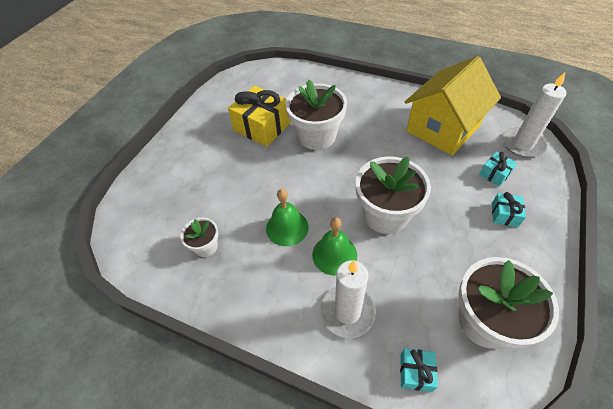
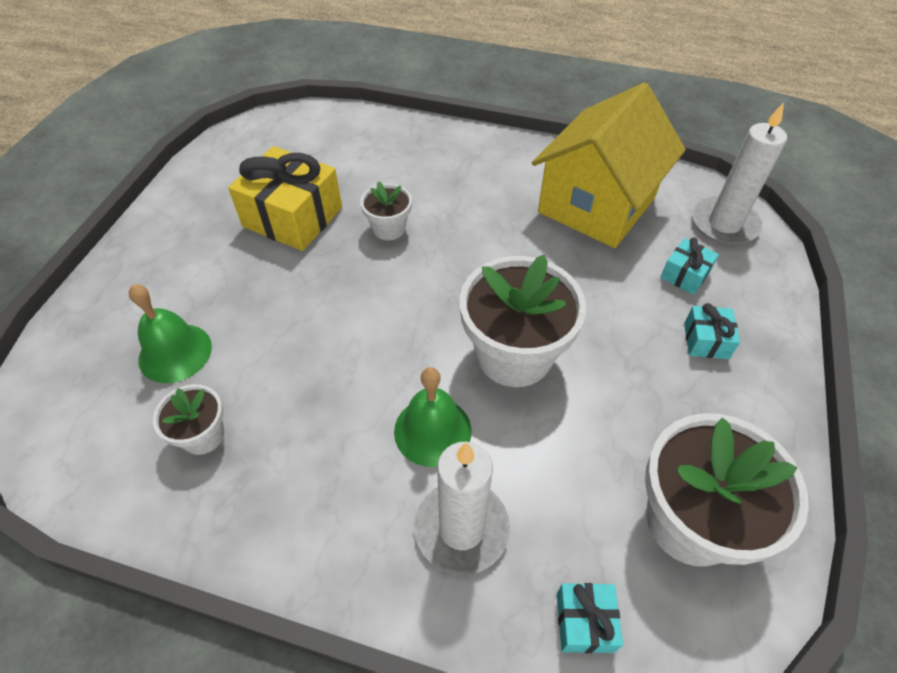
camera: 10 degrees left, 0 degrees up
(287, 227) = (347, 390): green bell -> green bell (175, 352)
(317, 136) = (389, 228): white flower pot -> white flower pot, size x0.51

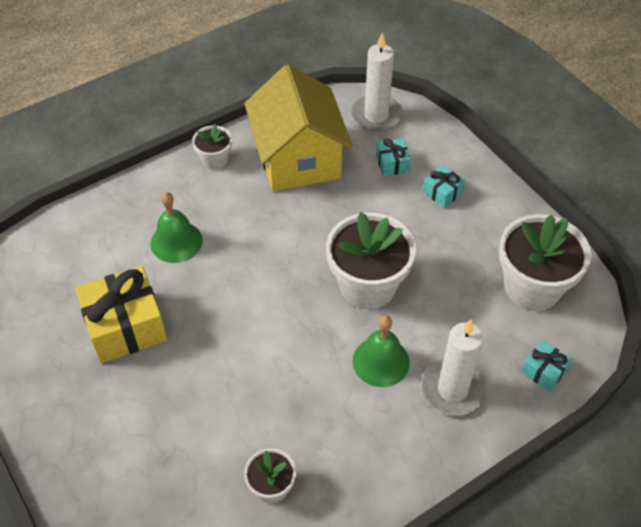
camera: 50 degrees left, 0 degrees up
(175, 352) = (184, 469): green bell -> green bell (176, 242)
(389, 228) = (199, 278): white flower pot -> white flower pot (215, 160)

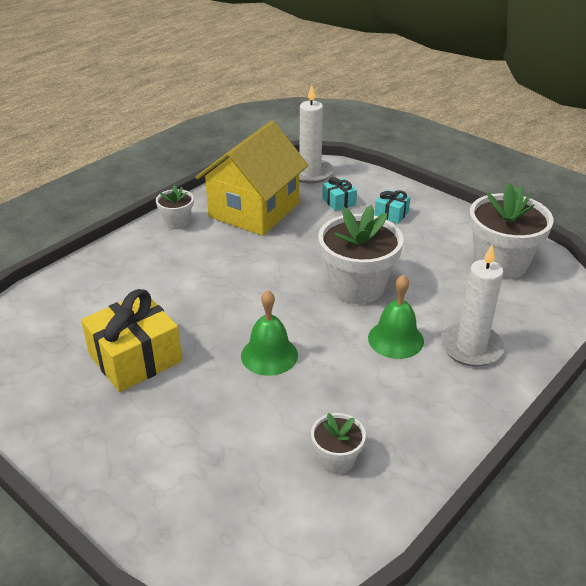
camera: 15 degrees left, 15 degrees down
(176, 242) = (162, 285): green bell -> green bell (269, 355)
(298, 158) = (254, 210): yellow house -> yellow house turned 60 degrees clockwise
(543, 371) = (542, 319): turquoise gift -> none

